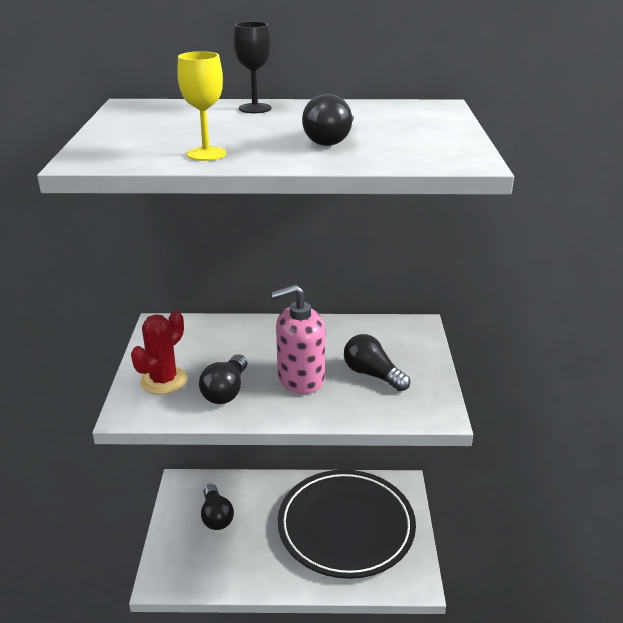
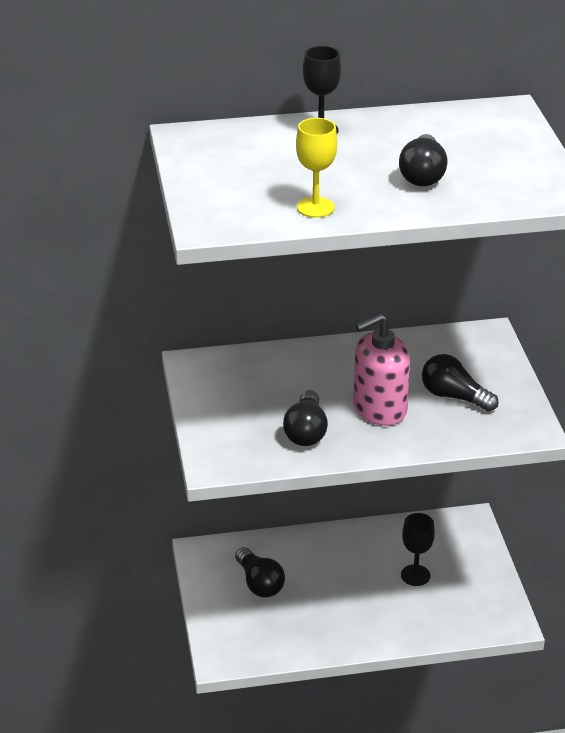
camera: 10 degrees left, 5 degrees up
(163, 380) = (233, 428): red cactus -> none
(346, 526) = (415, 575): black plate -> black goblet

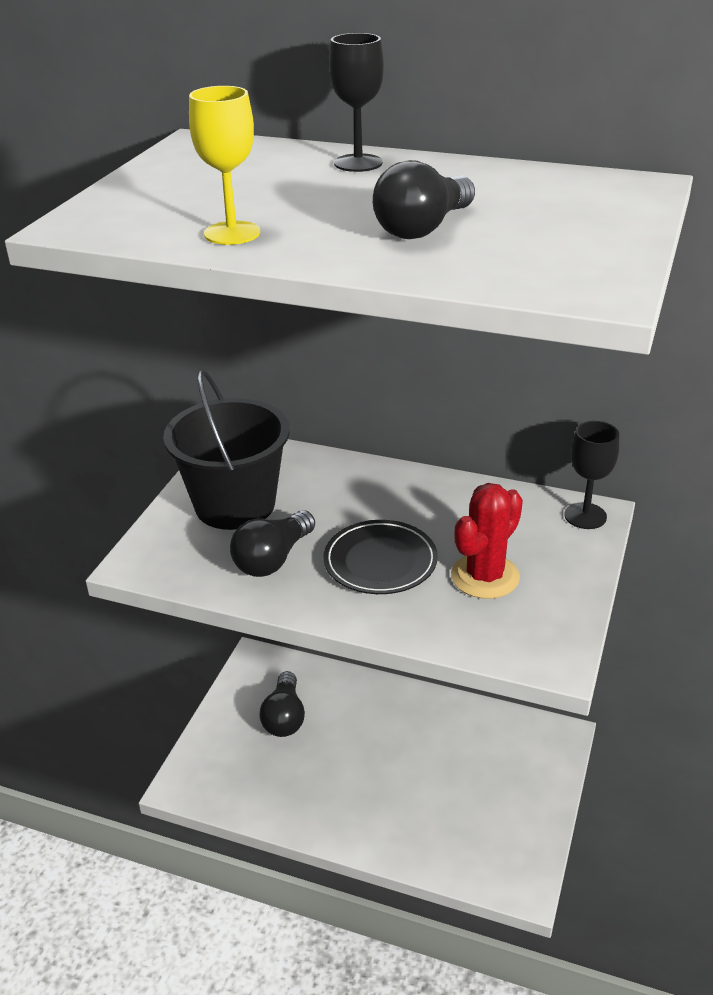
camera: 30 degrees right, 0 degrees up
(241, 404) = (235, 505): none -> black bucket
(379, 409) = (380, 561): pink soap dispenser -> black plate
(415, 575) = (452, 776): black goblet -> black goblet (585, 516)
(454, 396) = (485, 576): black light bulb -> red cactus

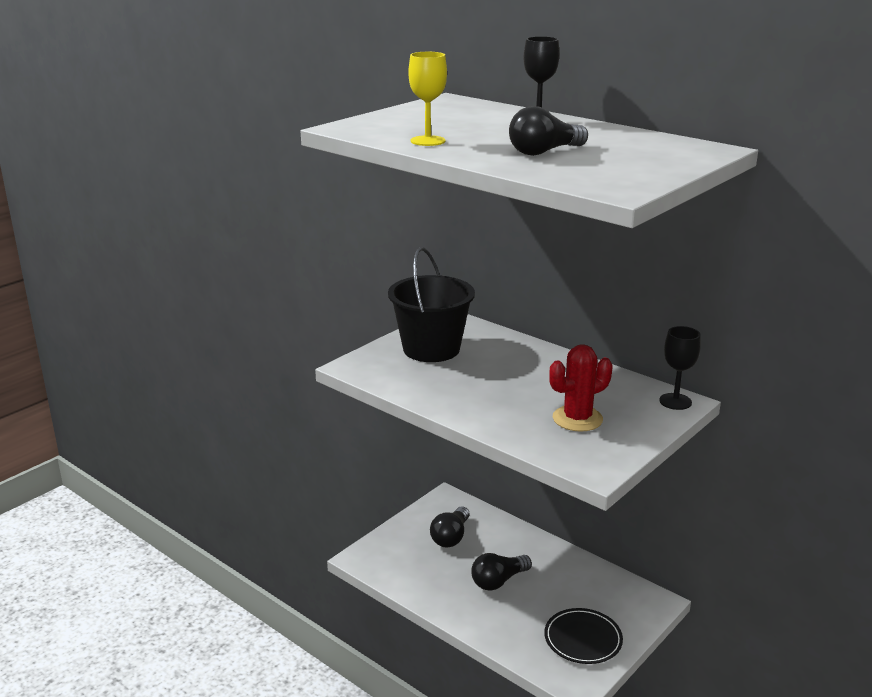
camera: 20 degrees right, 10 degrees down
(273, 559) = (438, 381): black light bulb -> black light bulb (498, 581)
(380, 561) = (509, 397): black plate -> black plate (583, 639)

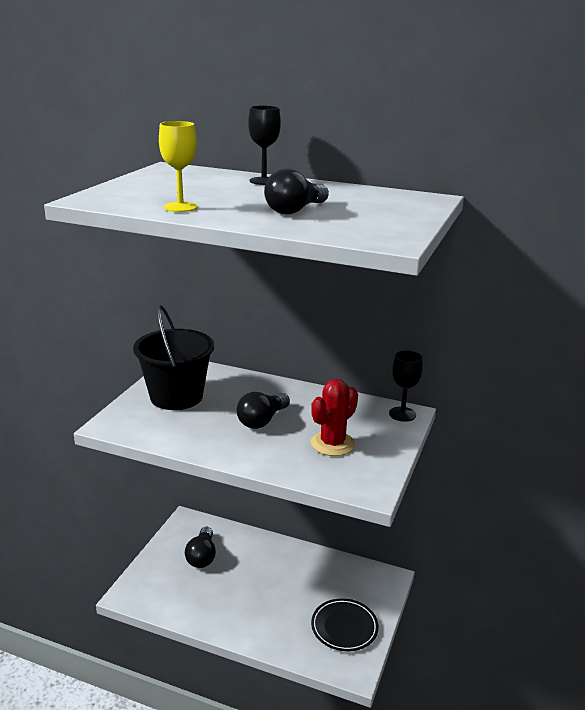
camera: 20 degrees left, 0 degrees up
(498, 581) = (256, 589): black light bulb -> black light bulb (262, 420)

